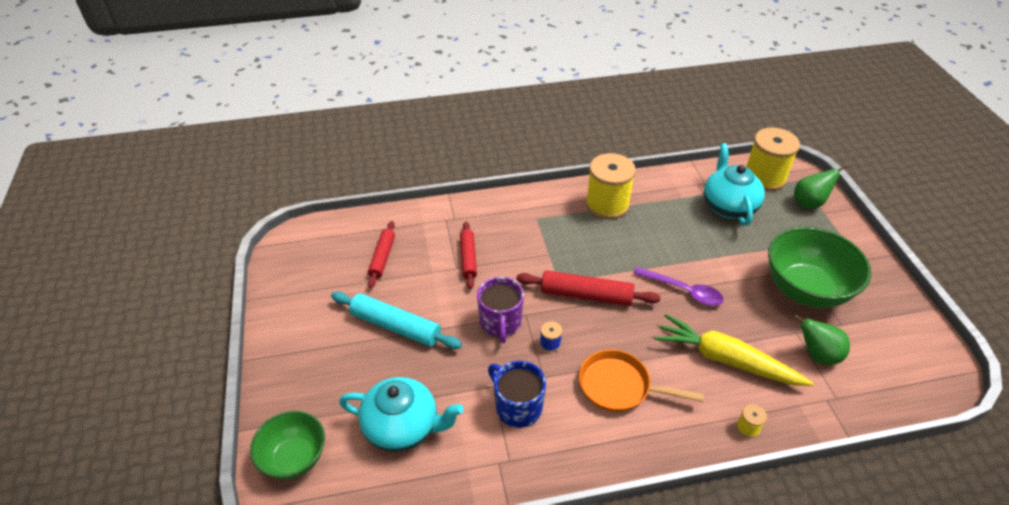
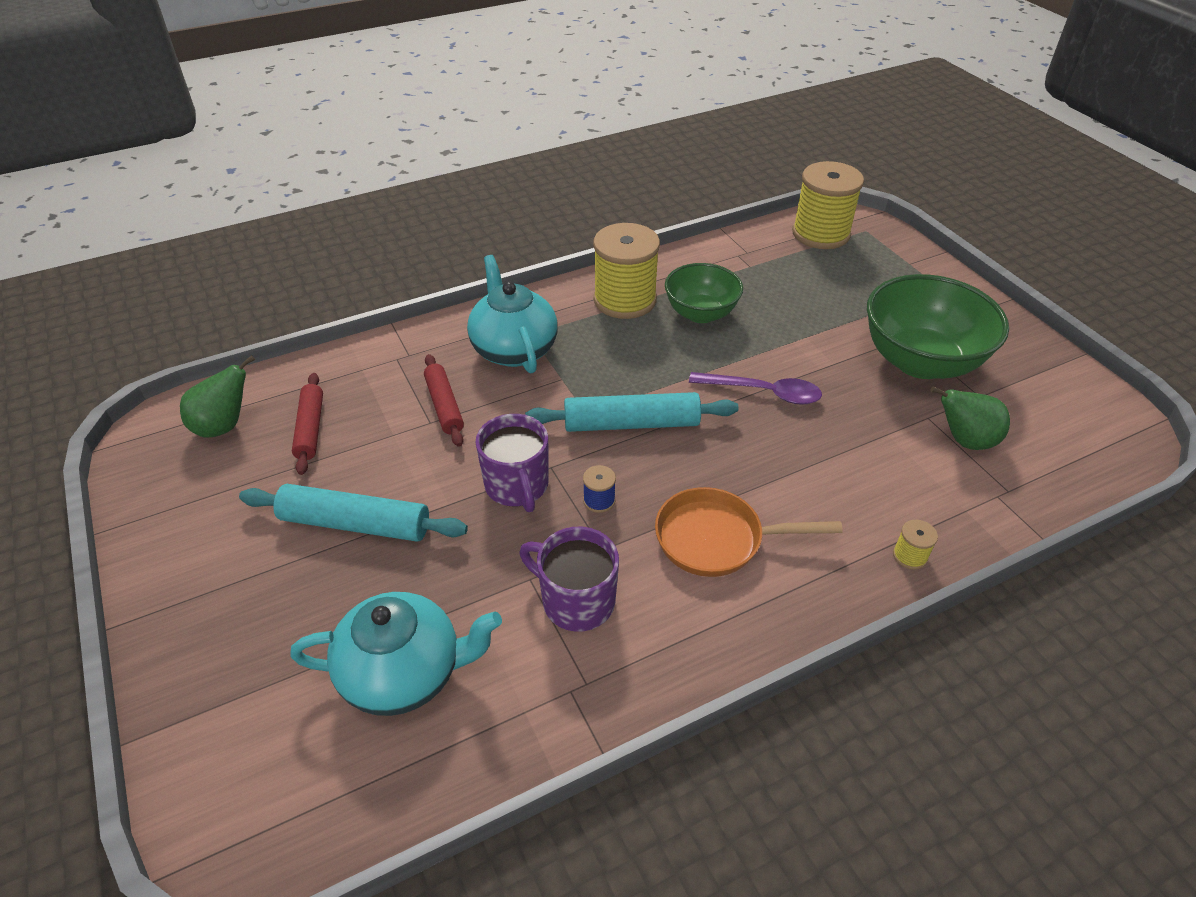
camera: 15 degrees left, 0 degrees up
(294, 458) = (231, 766): green bowl -> green bowl (700, 313)
(517, 407) = (576, 601): blue mug -> purple mug
(586, 295) = (631, 424): red rolling pin -> turquoise rolling pin
(725, 359) = (849, 471): yellow carrot -> none
(728, 206) = (786, 275): turquoise teapot -> turquoise teapot (513, 349)
(809, 203) = (887, 255): green pear -> green pear (224, 426)

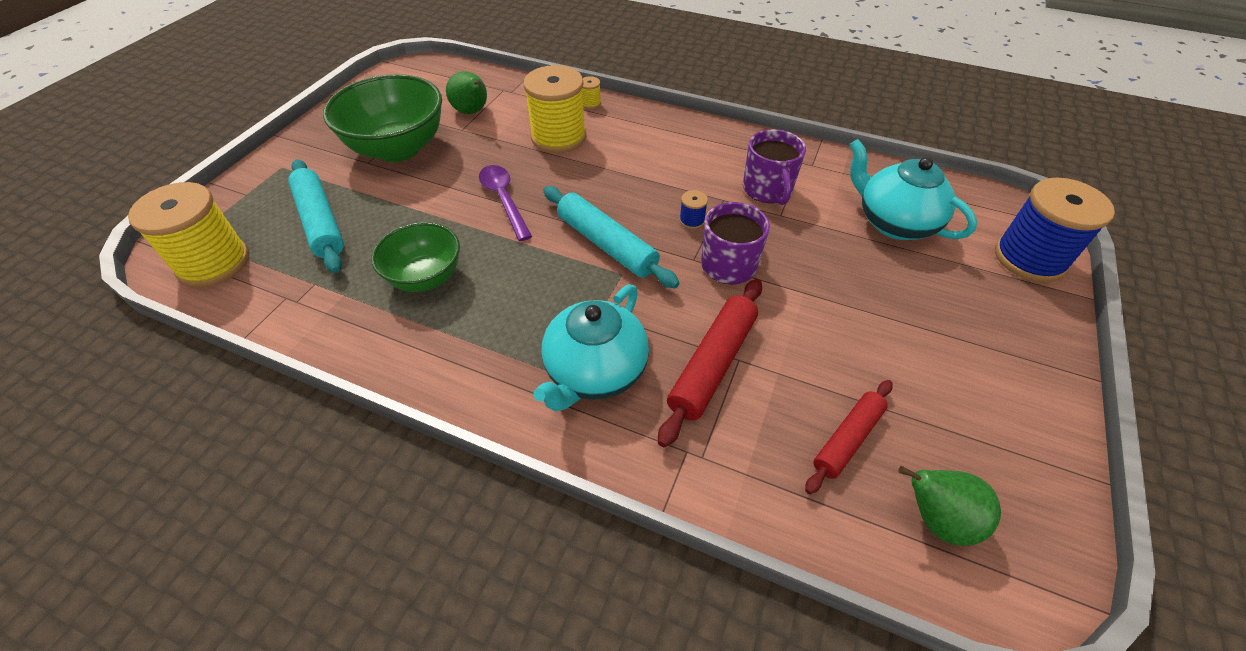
camera: 130 degrees left, 5 degrees up
(215, 751) = (1029, 258): none -> blue spool
(355, 524) = (865, 322): turquoise rolling pin -> turquoise rolling pin (320, 222)
(444, 405) = (712, 365): red rolling pin -> red rolling pin, size x1.51
(625, 300) = (445, 340): yellow spool -> yellow spool (558, 137)
(717, 539) = (660, 163): orange pan -> none

